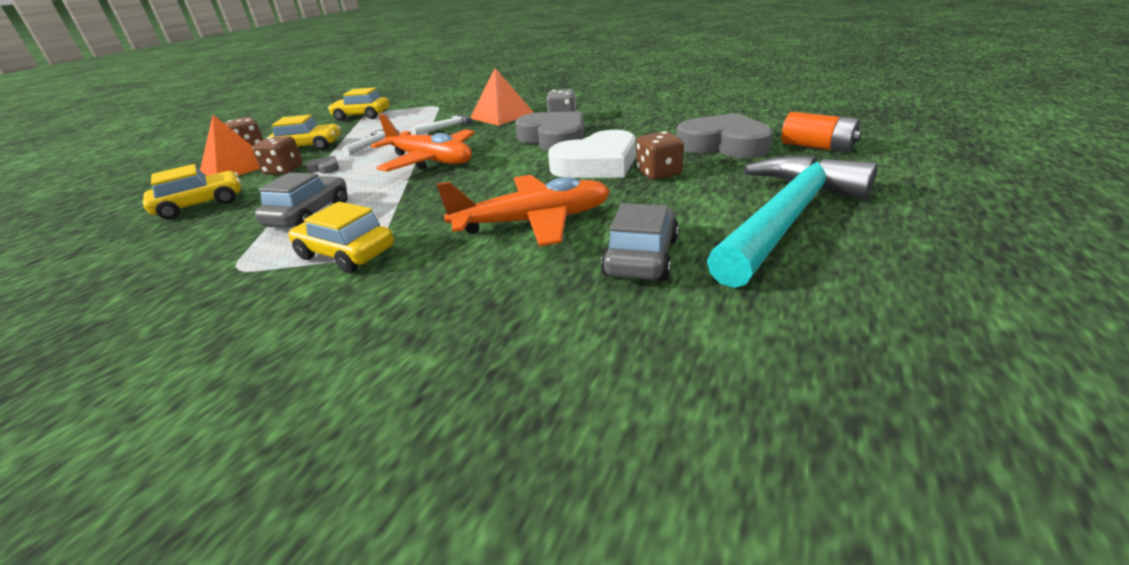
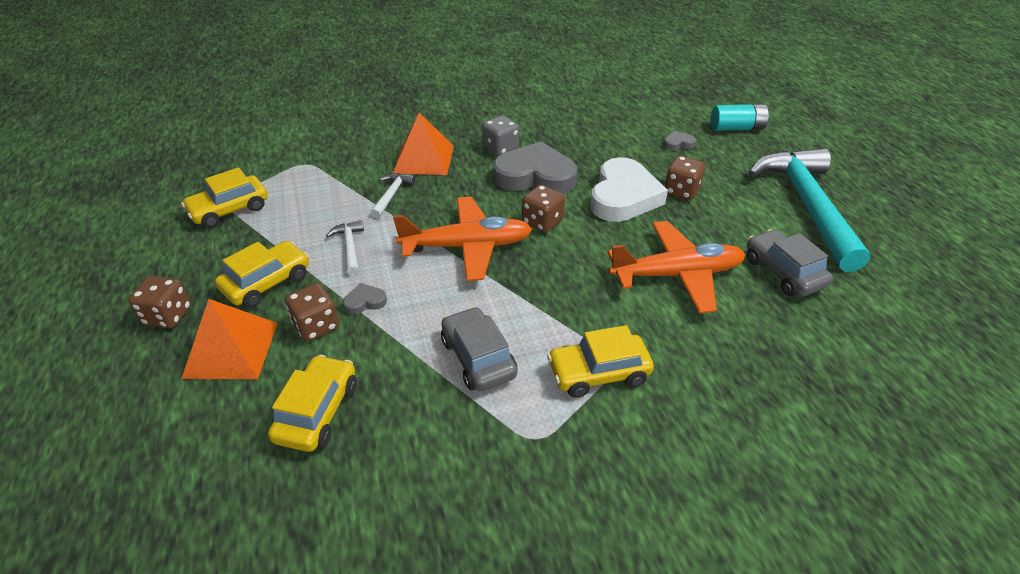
camera: 45 degrees left, 10 degrees up
(504, 162) = (542, 222): none -> brown dice
(534, 222) = (677, 275): orange plane -> orange plane turned 45 degrees clockwise
(723, 145) = (678, 143): grey heart -> grey heart, size x0.41
(817, 147) = (737, 128): orange battery -> turquoise battery

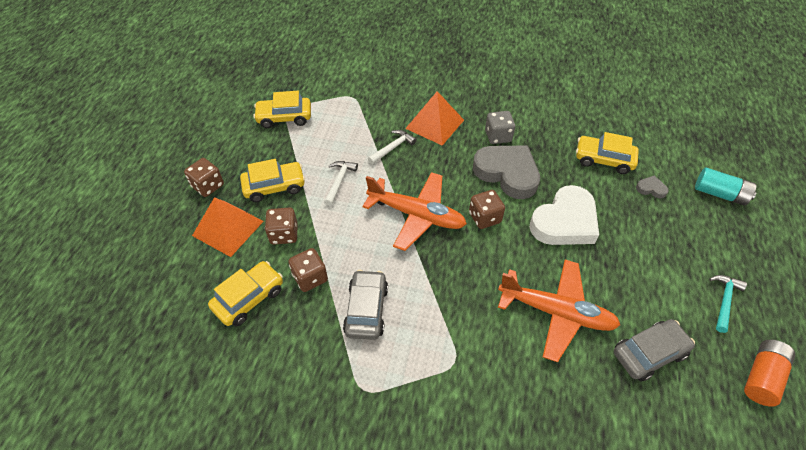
camera: 30 degrees right, 10 degrees up
(365, 302) = (323, 230): grey heart -> none
(598, 373) = (438, 364): yellow car -> yellow car (603, 160)
(681, 191) = (618, 237): brown dice -> brown dice (310, 278)
(783, 272) = (649, 353): grey car -> grey car turned 60 degrees clockwise
(807, 205) = (724, 301): turquoise hammer -> turquoise hammer, size x0.40
(882, 250) = (761, 376): none -> orange battery

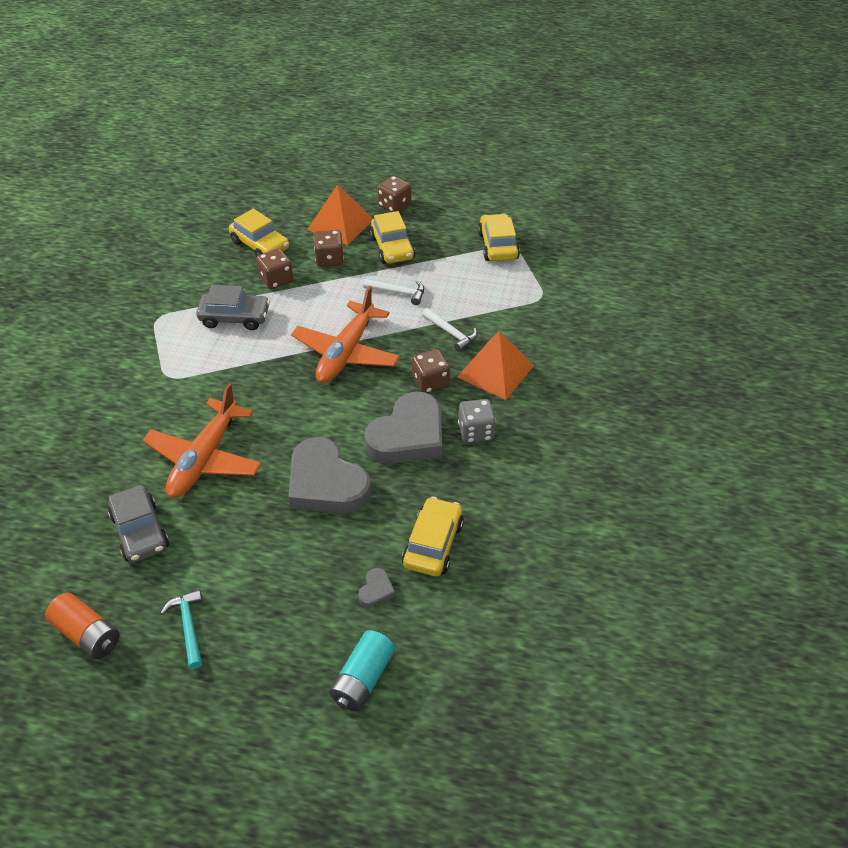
camera: 90 degrees right, 5 degrees down
(484, 217) = (338, 409): brown dice -> brown dice (430, 382)
(565, 222) = (326, 483): white heart -> grey heart
(724, 301) = (188, 627): turquoise hammer -> turquoise hammer turned 135 degrees counterclockwise

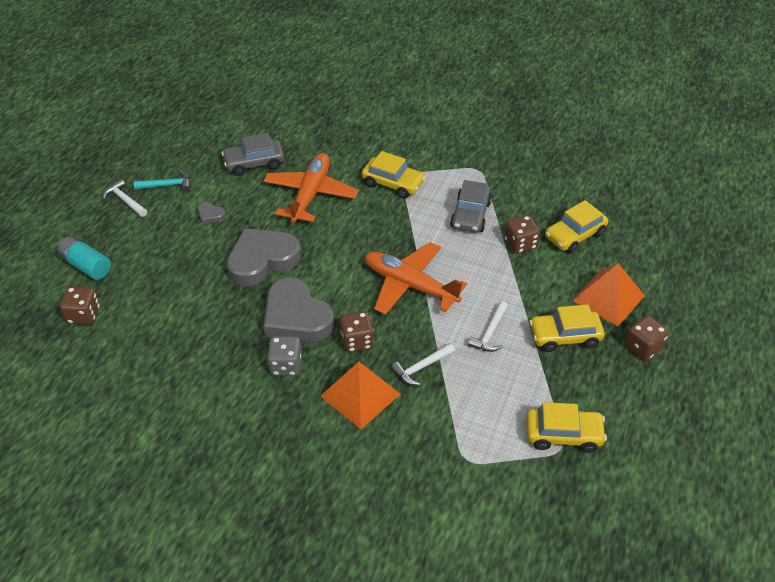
camera: 100 degrees right, 0 degrees up
(87, 634) = (183, 143): orange battery -> none
(204, 458) = (311, 194): orange plane -> orange plane turned 75 degrees clockwise
(224, 674) = (125, 200): none -> white hammer
(329, 259) = (548, 284): brown dice -> brown dice (84, 315)
(376, 590) = (152, 280): grey heart -> grey heart (210, 215)
(433, 544) = (178, 318): yellow car -> yellow car (393, 183)

